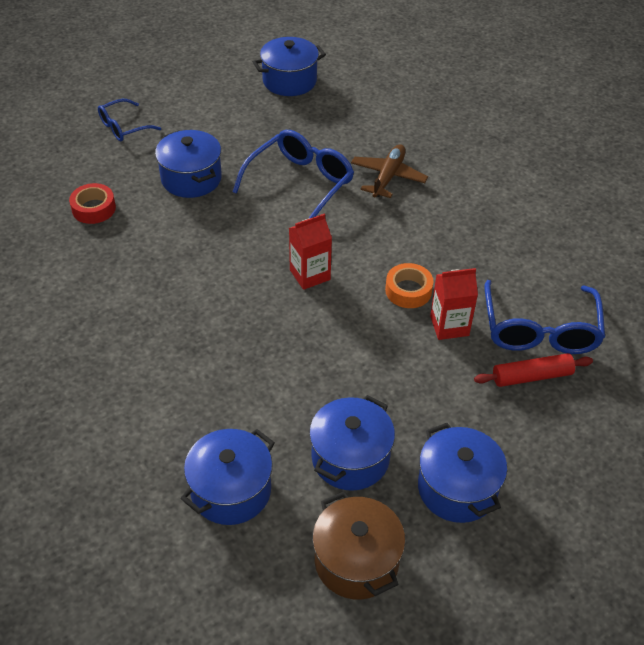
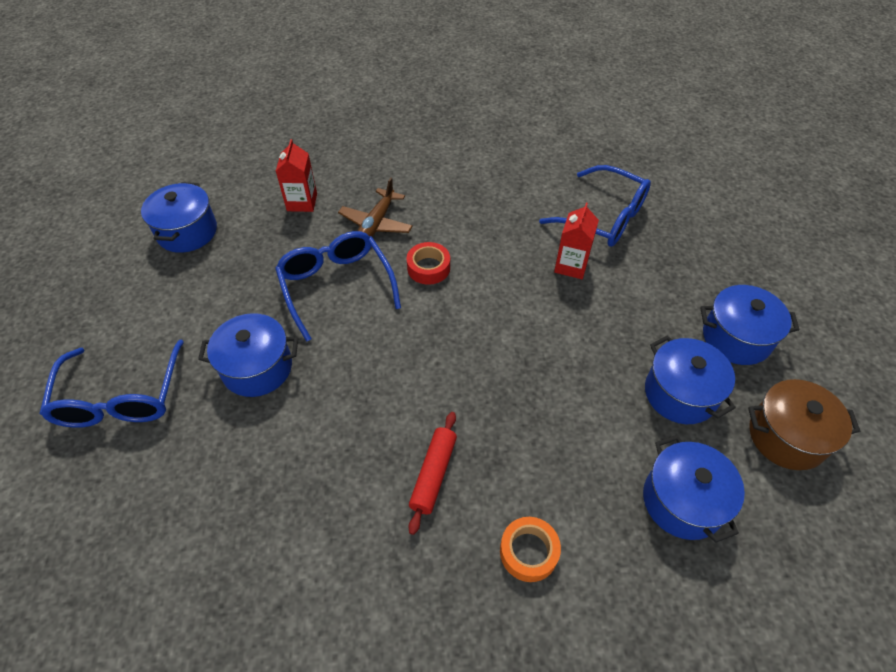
camera: 60 degrees left, 5 degrees up
(94, 208) = (229, 478): red tape -> red tape (428, 268)
(124, 127) = (121, 397): blue glasses -> blue glasses, size x1.71
(310, 275) = (457, 330): red carton -> red carton (302, 202)
(388, 177) = (376, 224): brown plane -> brown plane turned 120 degrees counterclockwise
(408, 291) = (518, 273): orange tape -> orange tape (528, 552)
(531, 376) = (647, 244): red rolling pin -> red rolling pin (433, 474)

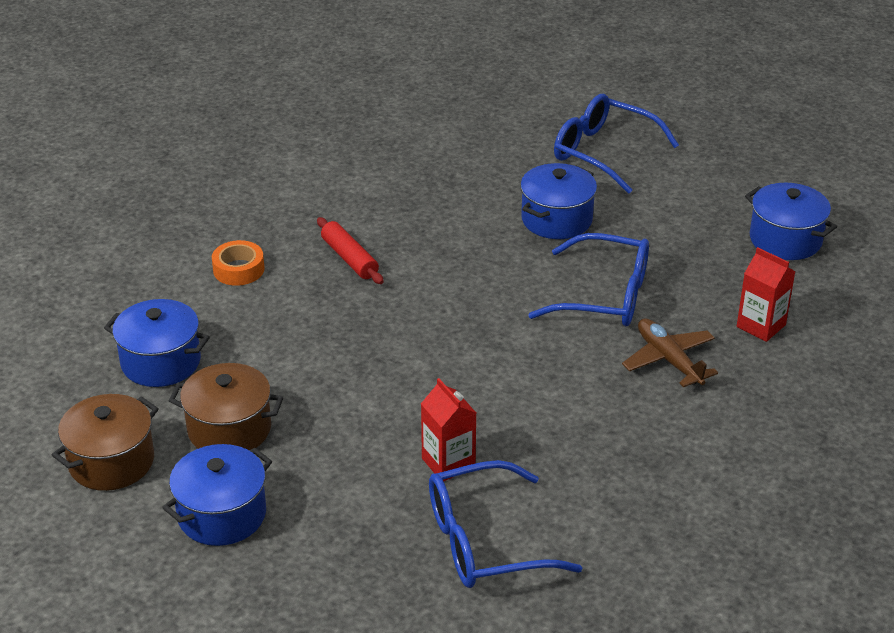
camera: 130 degrees right, 15 degrees down
(428, 268) = (562, 363): red tape -> none
(680, 393) = (229, 429): blue pot -> brown pot

